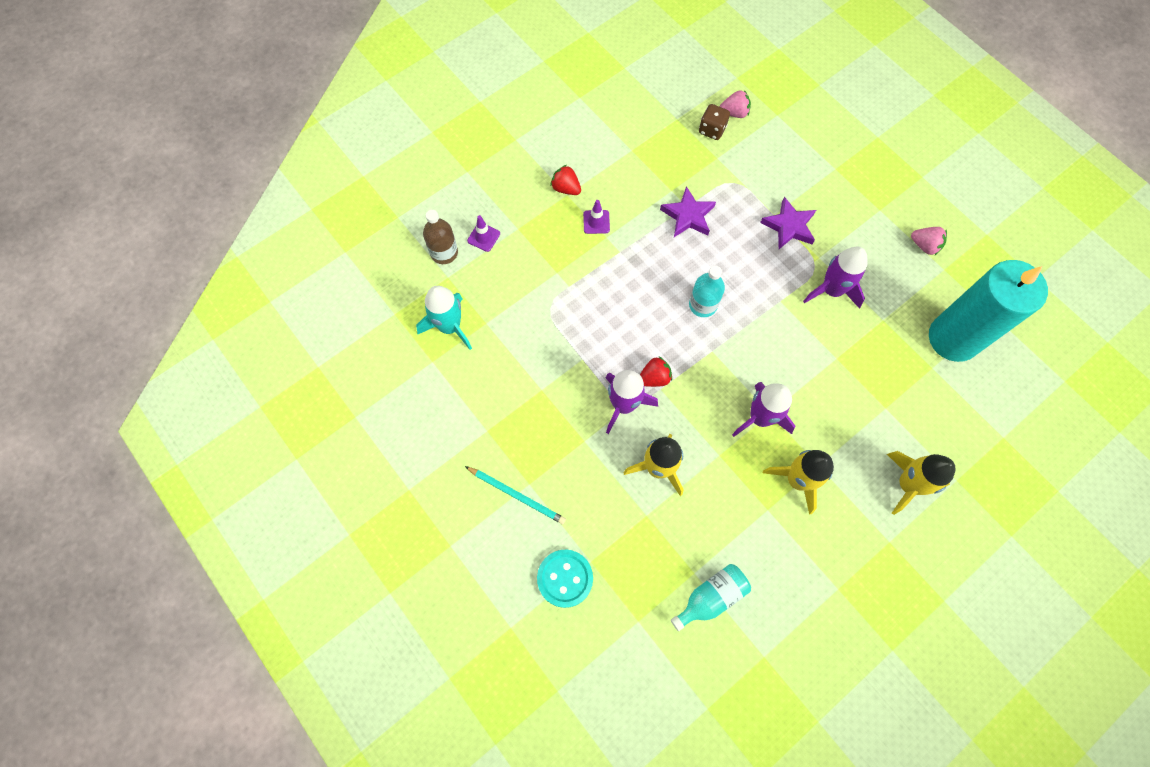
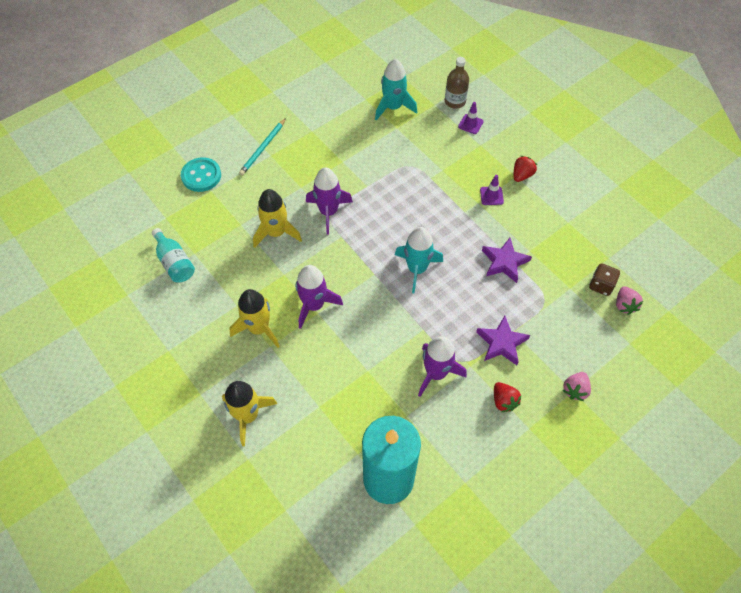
camera: 90 degrees right, 10 degrees down
(654, 378) = (350, 232): red strawberry -> red strawberry (504, 401)
(702, 305) = (417, 269): turquoise bottle -> turquoise rocket
(924, 246) = (491, 466): pink strawberry -> pink strawberry (575, 390)

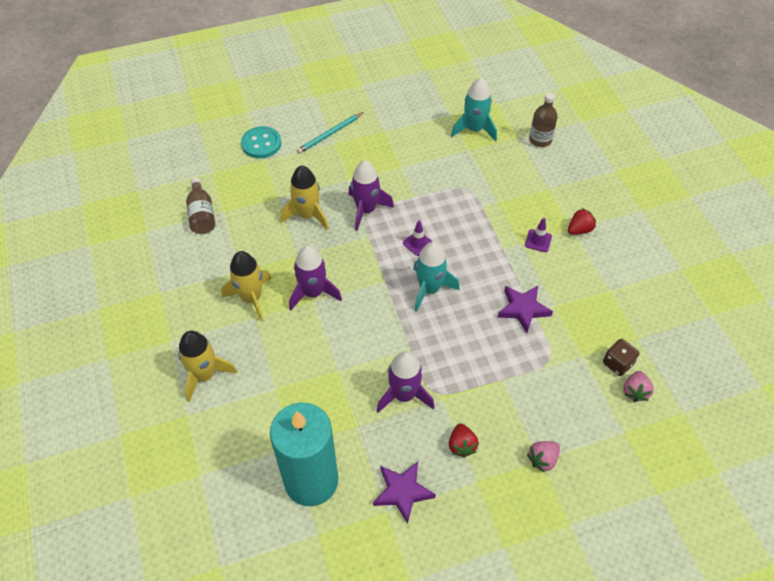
camera: 20 degrees right, 5 degrees down
(175, 262) = (202, 215): turquoise bottle -> brown bottle
(470, 124) = (547, 166): purple traffic cone -> purple traffic cone (418, 243)
(501, 343) = (485, 387): purple star -> purple star (403, 492)

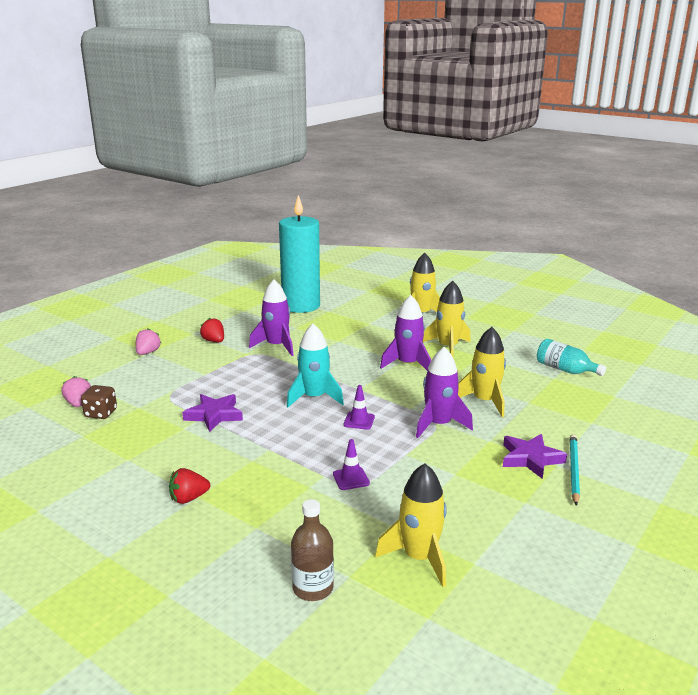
camera: 145 degrees right, 30 degrees down
(202, 215) = (565, 370): brown bottle -> turquoise bottle
(261, 144) = (619, 432): turquoise button -> none
(403, 492) = (239, 317): purple star -> purple star (530, 459)
(474, 129) = (419, 558): turquoise rocket -> yellow rocket
(538, 241) = (233, 469): purple traffic cone -> purple traffic cone (351, 479)
(579, 230) = (188, 498): red strawberry -> red strawberry turned 45 degrees clockwise

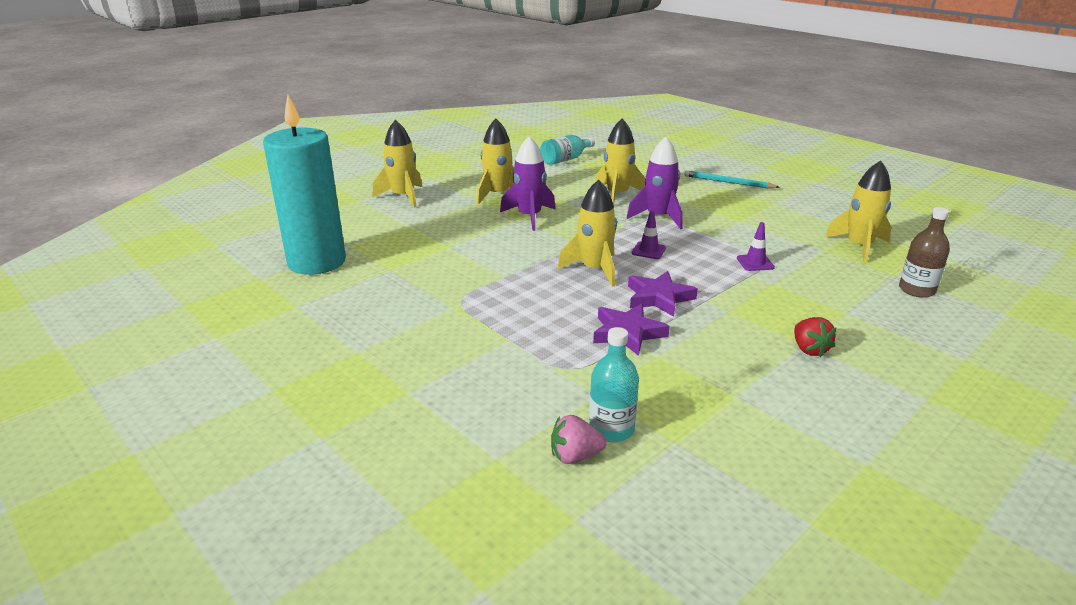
camera: 80 degrees left, 5 degrees up
(101, 413) = (611, 429): brown dice -> turquoise bottle
(148, 352) = (410, 393): pink strawberry -> none
(214, 341) = (399, 332): red strawberry -> none
(276, 346) = (444, 285): purple rocket -> none
(314, 398) = (594, 270): turquoise rocket -> yellow rocket
(530, 459) = (713, 193): purple star -> purple star (659, 298)

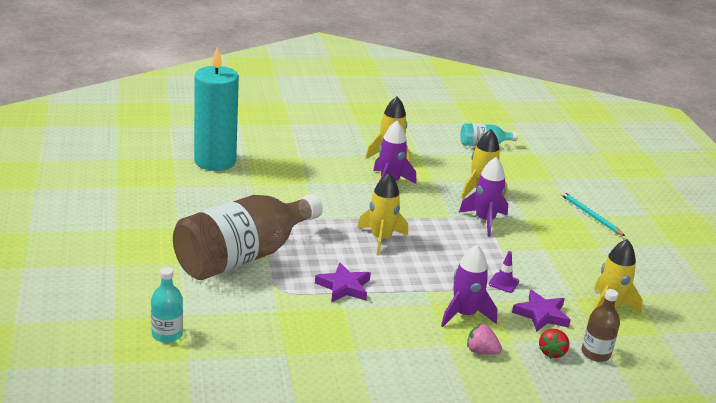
camera: 30 degrees right, 0 degrees up
(403, 197) = (321, 132): yellow rocket -> none
(478, 350) = (243, 256): none -> brown bottle
(575, 456) = (224, 333): pink strawberry -> pink strawberry (481, 351)
(611, 429) = (260, 331): turquoise bottle -> turquoise bottle (167, 334)
(648, 250) = (438, 242): purple traffic cone -> none
(659, 298) = (396, 275): purple star -> purple star (541, 314)
(771, 307) = (464, 314): none -> purple rocket
(809, 349) = (445, 349): red strawberry -> red strawberry (552, 352)

